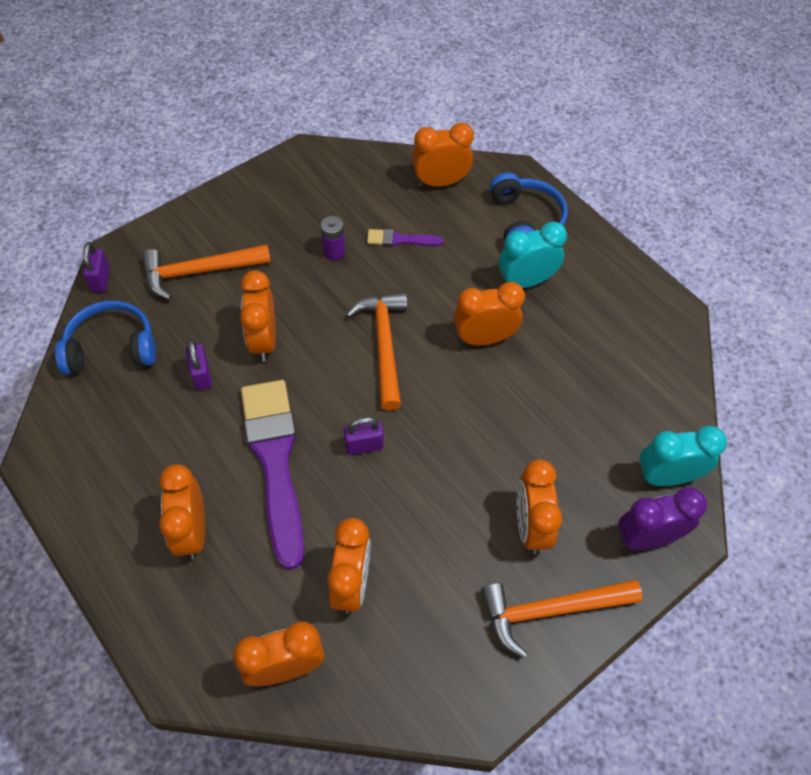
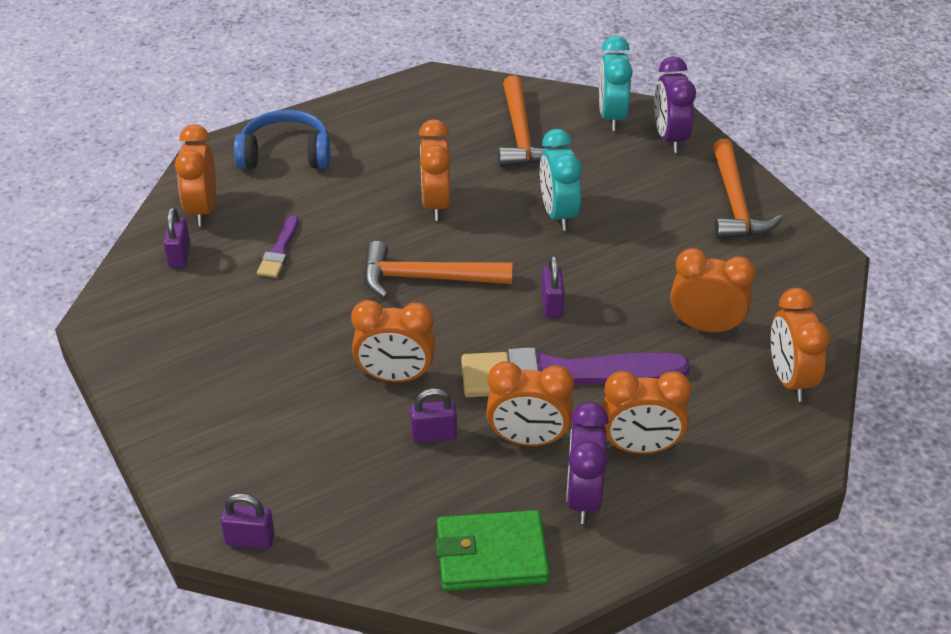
camera: 80 degrees left, 15 degrees down
(80, 429) = (491, 555): none -> green wallet
(111, 348) = (371, 525): blue headphones -> none
(136, 490) = (583, 497): none -> purple clock
(199, 272) = (270, 434): orange hammer -> orange hammer (521, 134)
(334, 251) = (278, 307): purple battery -> none
(383, 181) = (179, 256): none -> purple padlock
(526, 281) = (369, 166): turquoise clock -> turquoise clock (558, 214)
(530, 526) = (653, 203): orange clock -> orange clock (528, 439)

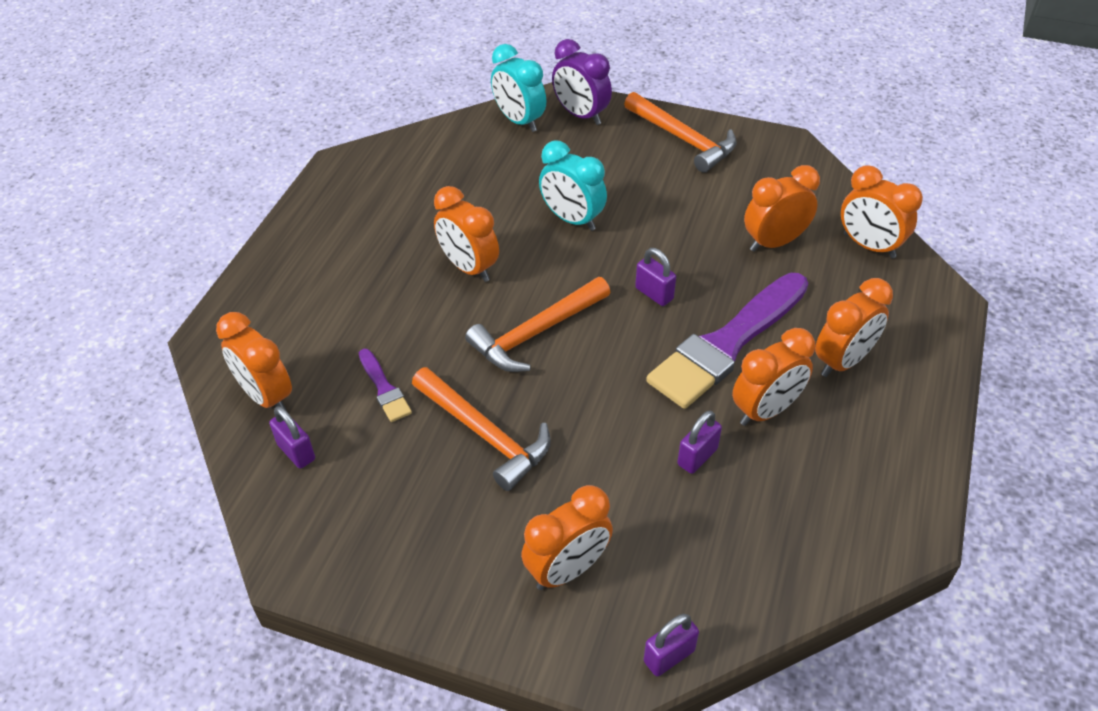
camera: 40 degrees left, 5 degrees up
(285, 154) = (285, 301): blue headphones -> none
(395, 377) = (611, 430): orange clock -> orange clock (567, 569)
(491, 555) = (851, 519): green wallet -> none
(521, 134) = (467, 172): orange hammer -> orange hammer (485, 434)
(583, 497) = (854, 426): purple clock -> none

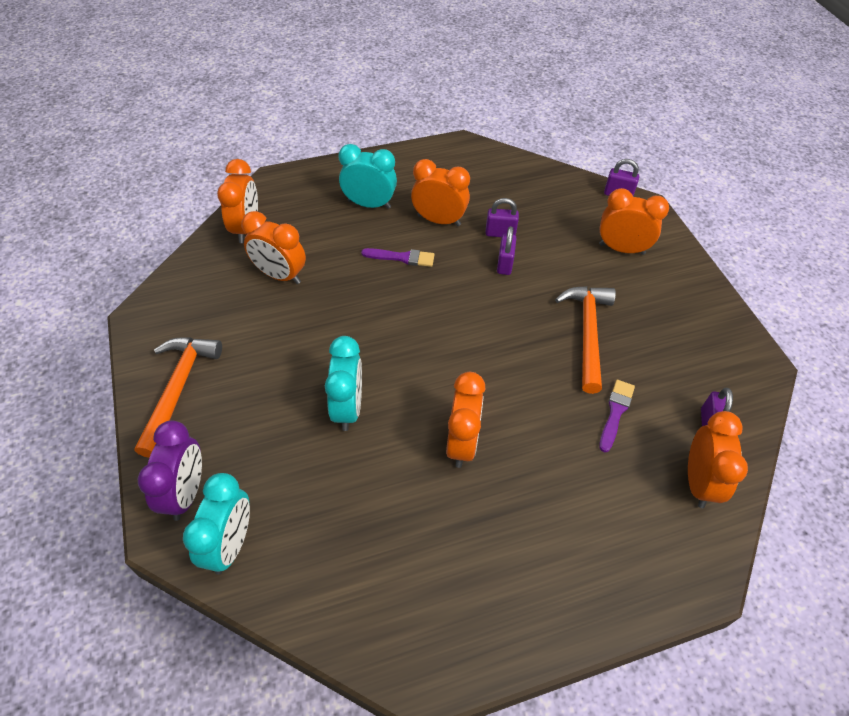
camera: 130 degrees left, 5 degrees up
(536, 333) = (485, 357): orange hammer -> none
(654, 293) = (388, 314): purple padlock -> purple padlock (504, 264)
(727, 344) = (402, 257): purple brush -> purple brush, size x0.44
(842, 361) = (369, 204): orange clock -> turquoise clock

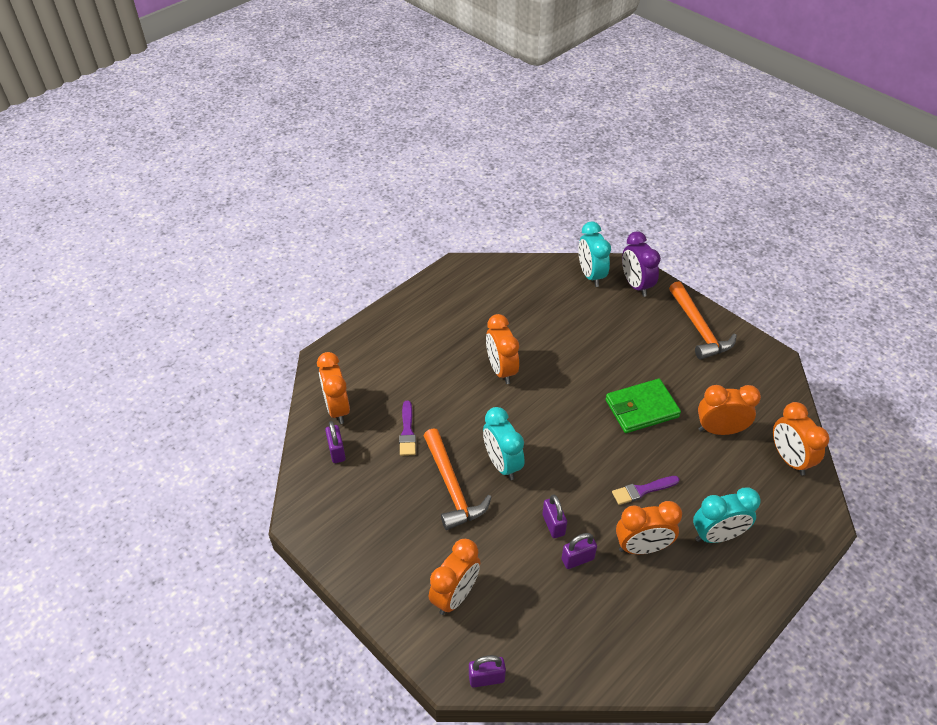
camera: 155 degrees right, 5 degrees down
(335, 327) = (641, 408): none -> green wallet
(347, 408) = (587, 360): turquoise clock -> turquoise clock (502, 464)
(621, 249) = (455, 595): orange clock -> orange clock turned 45 degrees counterclockwise

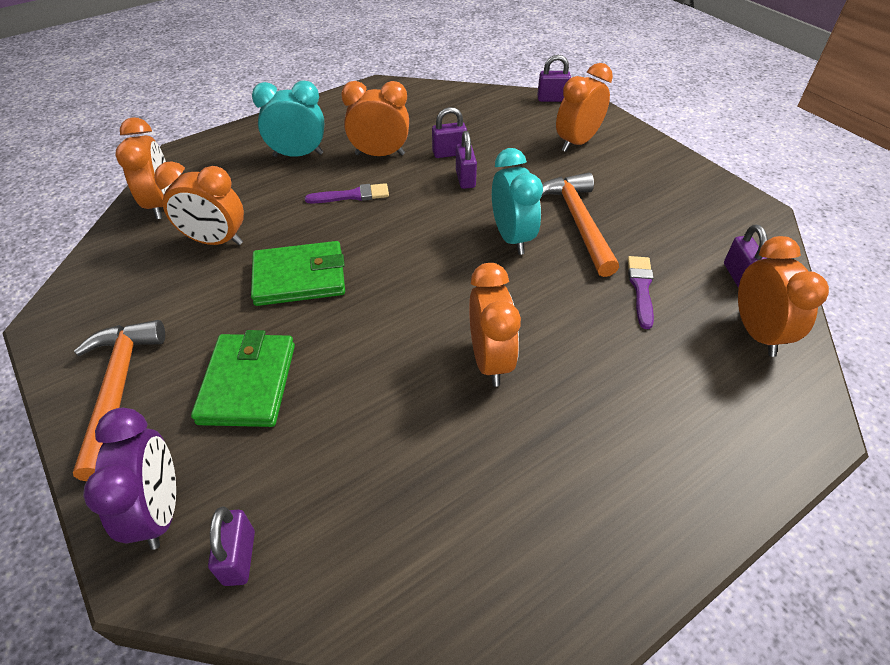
camera: 170 degrees left, 0 degrees up
(591, 275) = (239, 557): turquoise clock -> purple padlock
(632, 340) = (248, 383): none -> green wallet

